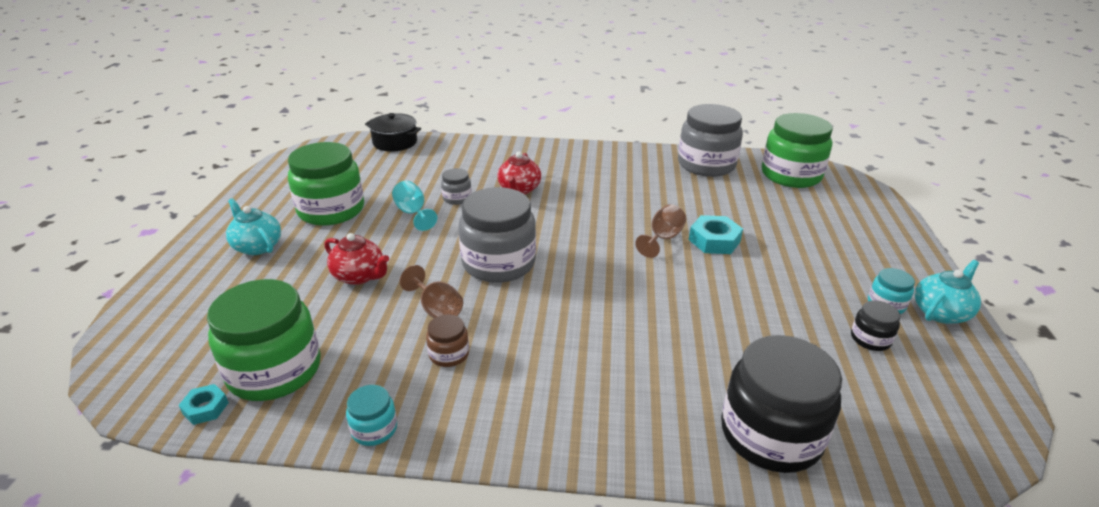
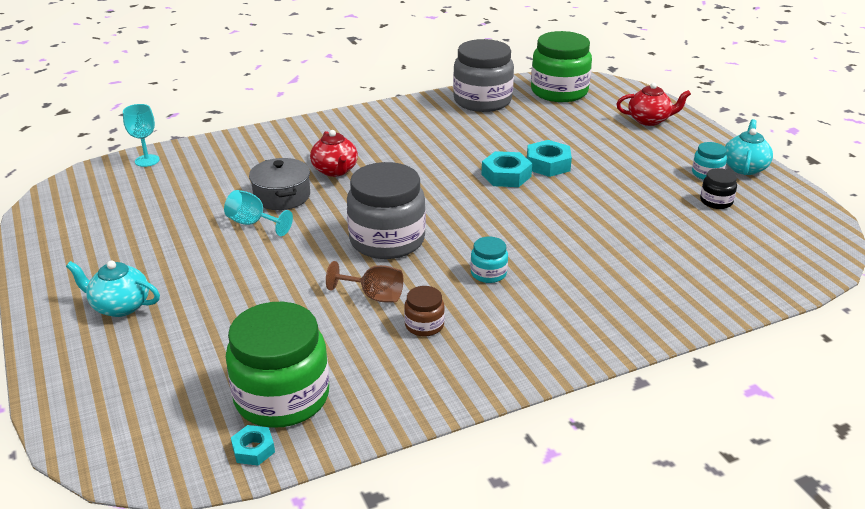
camera: 30 degrees left, 0 degrees up
(331, 210) = (159, 247): green jar -> none
(359, 276) = (267, 295): red teapot -> red teapot (649, 120)
(374, 429) = (425, 400): turquoise jar -> turquoise jar (488, 273)
(395, 142) = (147, 160): black pot -> turquoise goblet
(457, 198) = (282, 196): grey jar -> grey pot
(662, 239) = (506, 175): brown goblet -> turquoise nut
(770, 434) = (706, 287): black jar -> none

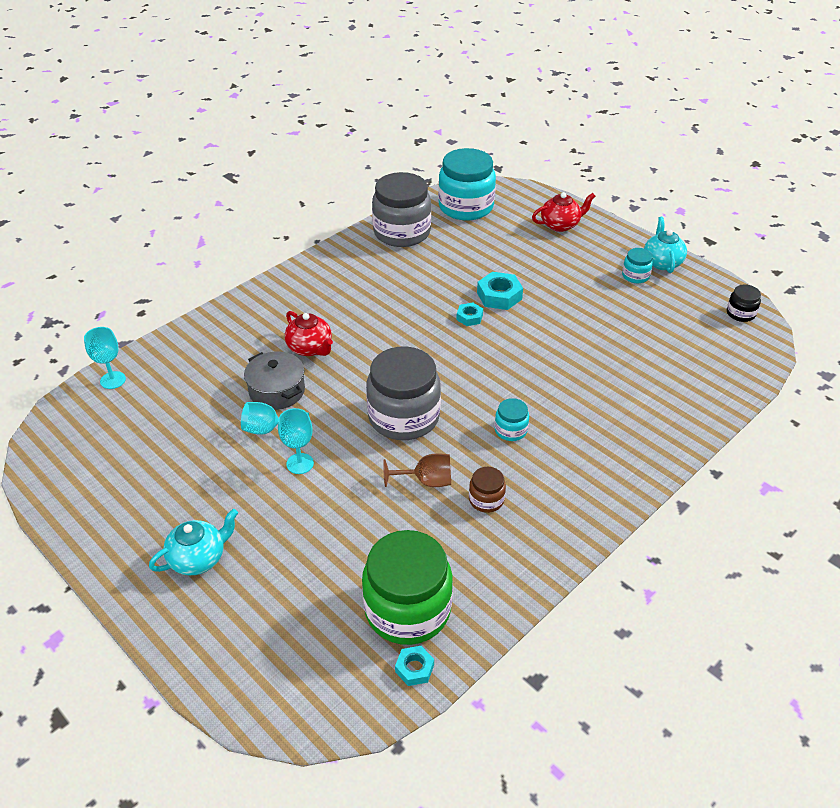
camera: 20 degrees left, 10 degrees up
(120, 306) = (198, 558): turquoise teapot -> turquoise teapot turned 150 degrees clockwise
(263, 255) = (300, 463): none -> turquoise goblet
(506, 175) = (469, 317): turquoise nut -> turquoise nut, size x0.59
(559, 91) = (466, 207): green jar -> turquoise jar
(716, 201) = (656, 305): black jar -> black jar (740, 313)

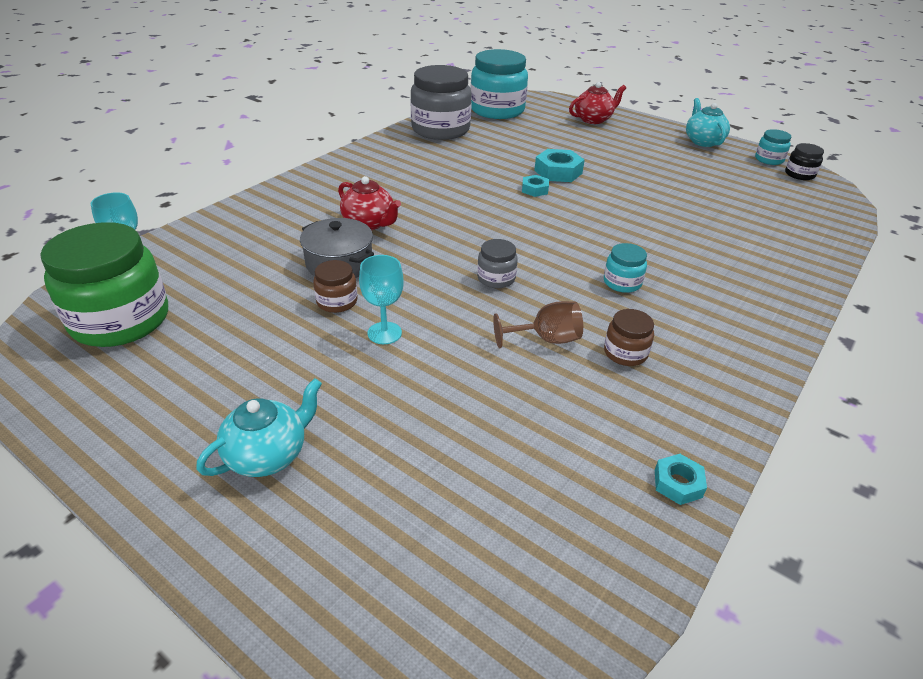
camera: 10 degrees left, 5 degrees down
(268, 430) = (337, 302): turquoise goblet -> brown jar
(404, 417) = (496, 278): grey jar -> grey jar, size x0.46
(407, 609) = (578, 491): green jar -> green jar (120, 320)
(414, 668) = (617, 572): turquoise nut -> turquoise nut (678, 483)
(635, 276) = (684, 152): turquoise jar -> turquoise jar (769, 159)

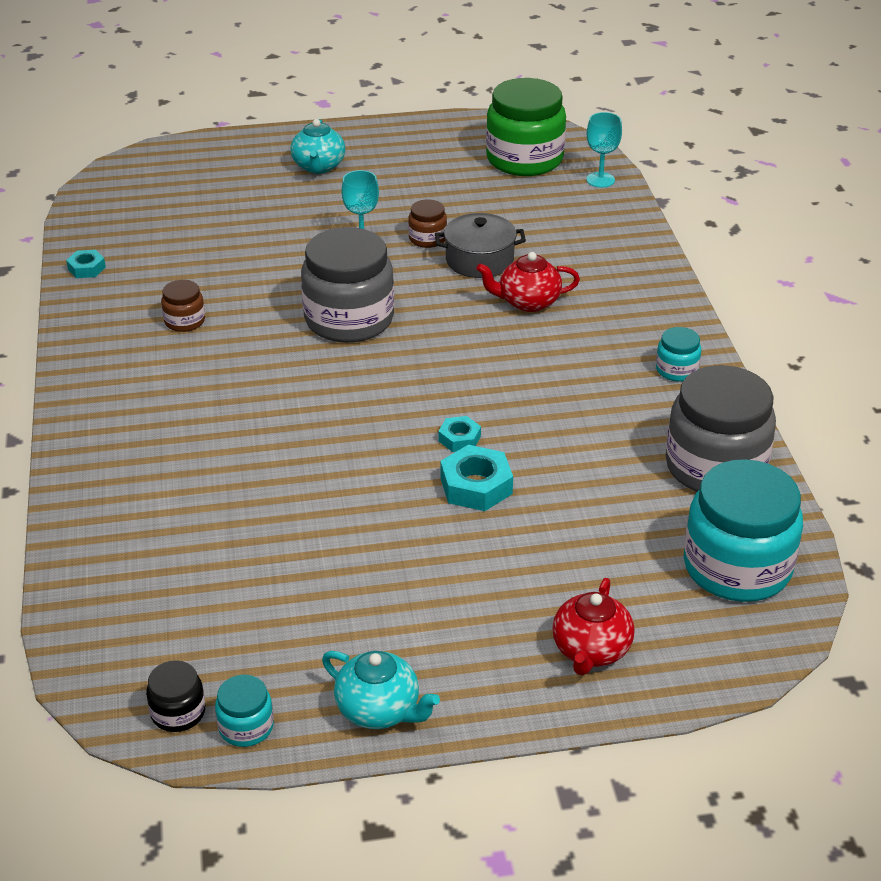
camera: 135 degrees right, 0 degrees up
(496, 278) = (349, 319): grey jar -> grey jar, size x2.19
(546, 339) = (251, 298): brown goblet -> none
(622, 282) = (245, 378): turquoise jar -> turquoise jar (676, 370)

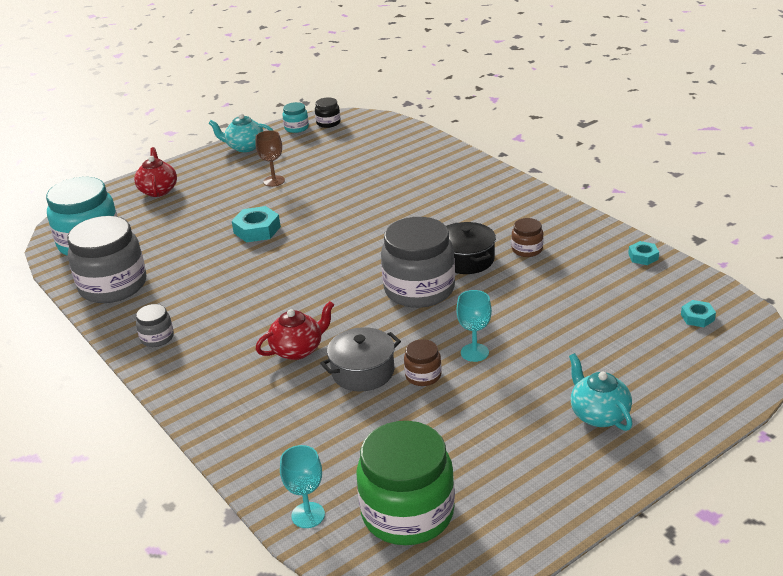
camera: 155 degrees right, 5 degrees down
(262, 334) = (466, 260): none -> black pot
(388, 583) = (274, 181): none -> brown goblet
(459, 438) = (283, 248): turquoise nut -> turquoise nut (697, 317)
(676, 370) = (157, 338): turquoise jar -> grey jar

